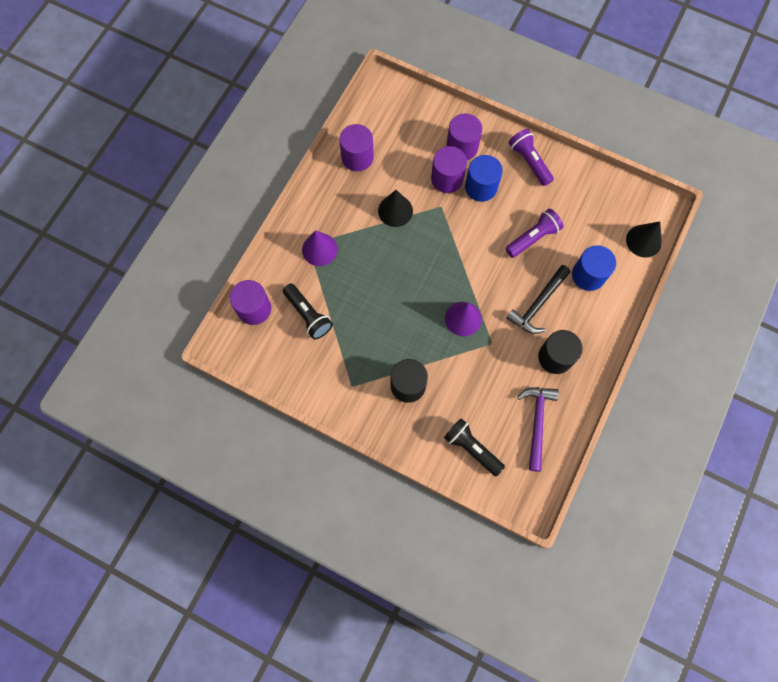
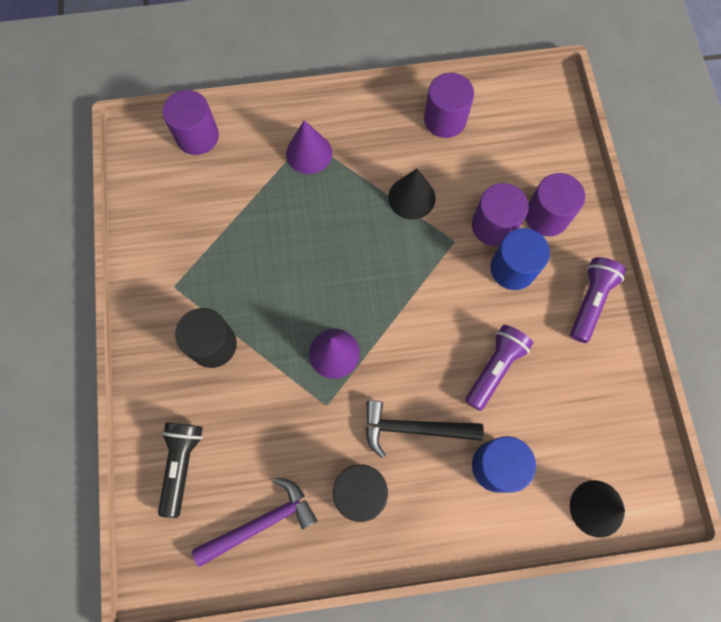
camera: 55 degrees right, 0 degrees up
(308, 315) = (226, 191): black flashlight -> none
(533, 238) = (494, 368): purple flashlight -> purple flashlight turned 75 degrees counterclockwise

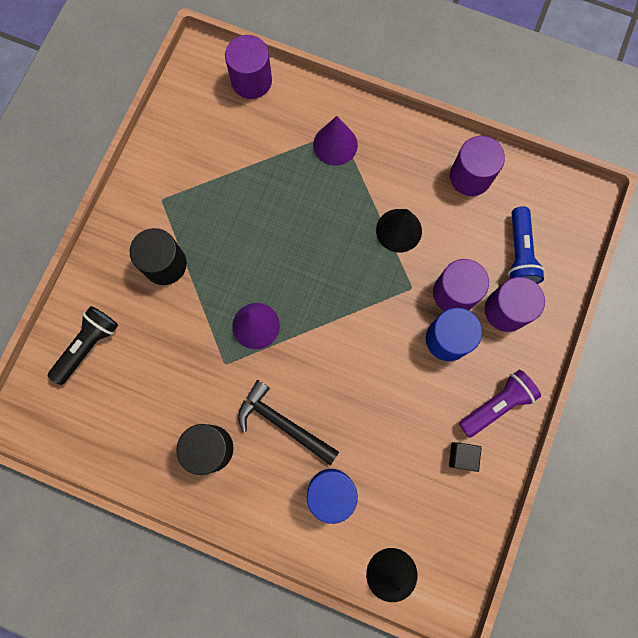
camera: 30 degrees right, 5 degrees up
(262, 523) = (122, 426): purple hammer -> none
(494, 368) = (379, 413): purple flashlight -> none
(527, 162) = (519, 253): none -> blue flashlight
(589, 364) = (462, 456): none -> black cube

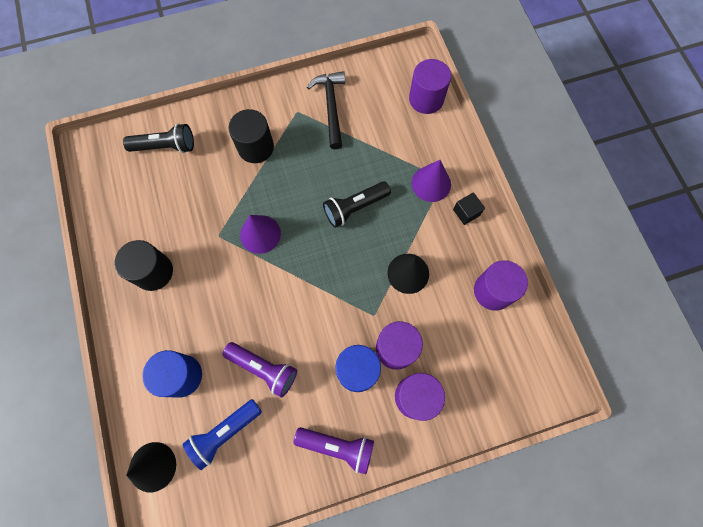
camera: 50 degrees right, 5 degrees down
(283, 423) = (206, 304): black hammer -> black hammer (331, 107)
(302, 225) = (355, 207): none -> black flashlight
(382, 416) = (264, 368): none -> purple flashlight
(462, 456) = (278, 450): black cube -> black cube (466, 212)
(519, 253) = (467, 372): blue flashlight -> blue flashlight (225, 432)

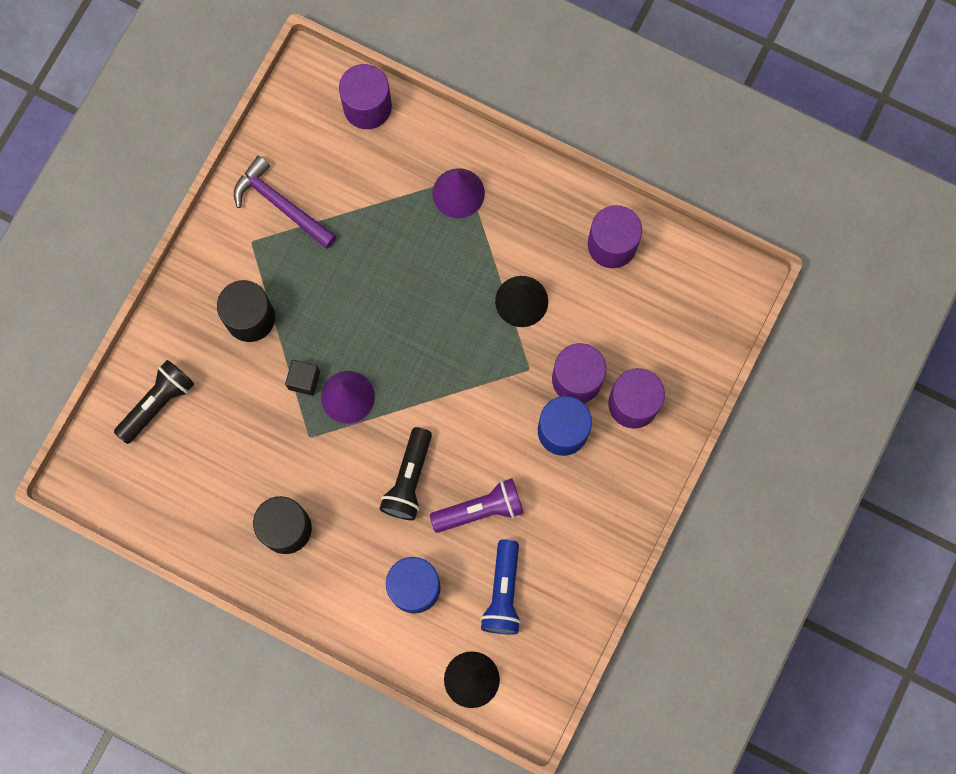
camera: 45 degrees left, 5 degrees up
(331, 107) = (281, 204): black hammer -> purple hammer
(337, 446) = (608, 508): purple flashlight -> none
(355, 207) = (410, 286): black flashlight -> black flashlight (409, 479)
(466, 212) = (518, 191): black cube -> black cube (304, 380)

